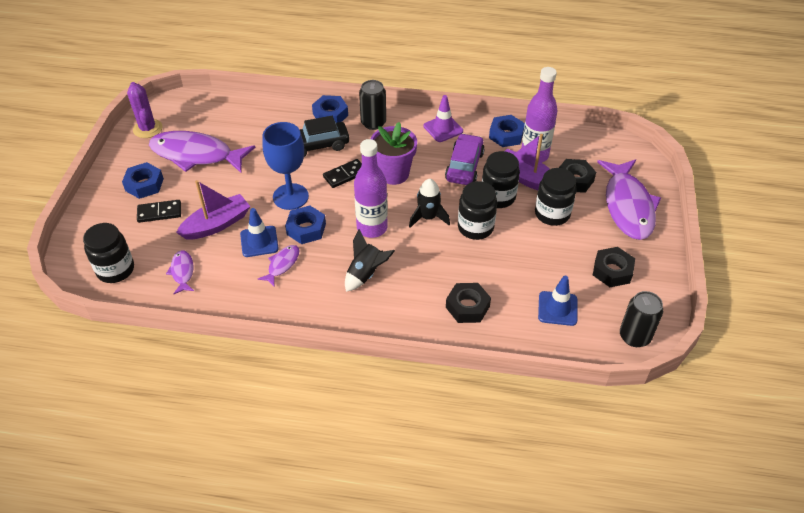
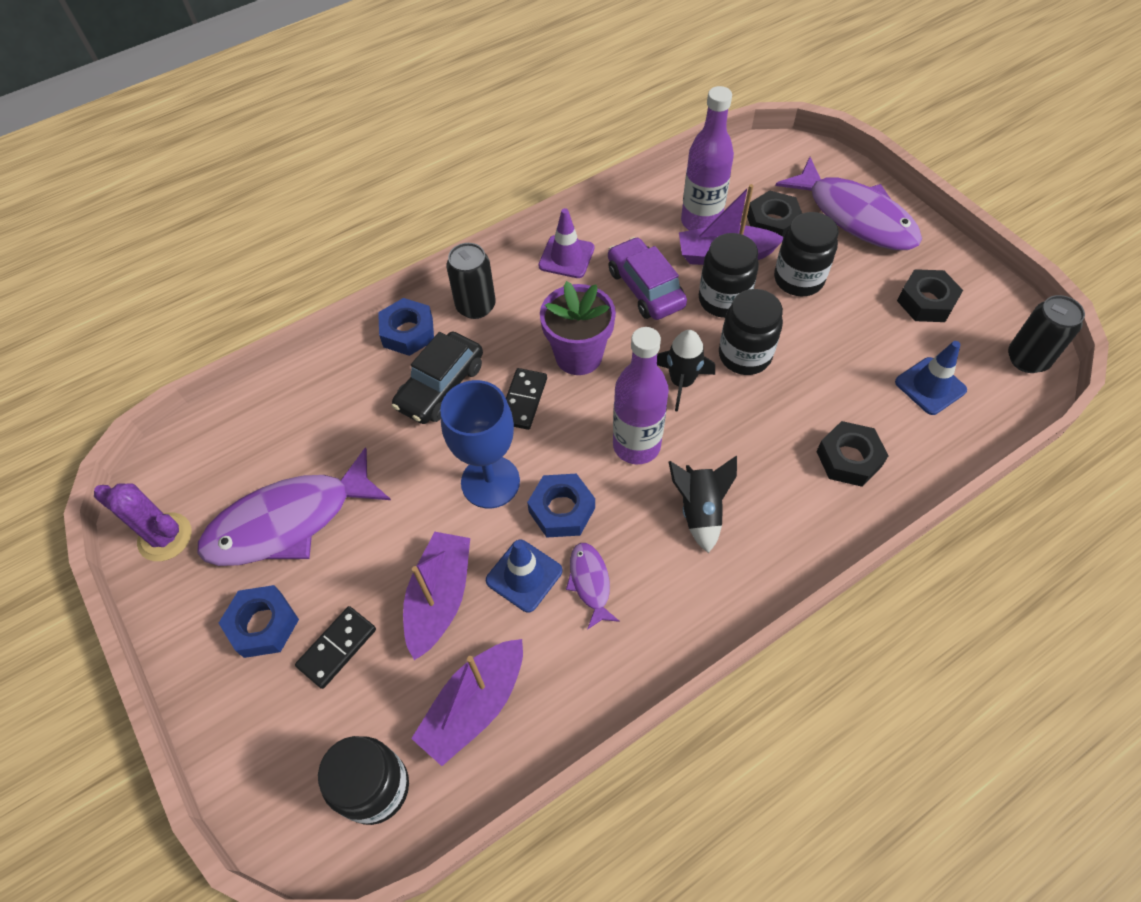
camera: 40 degrees left, 10 degrees up
(182, 272) = (475, 705): purple fish -> purple boat
(506, 135) = (644, 217): blue nut -> none

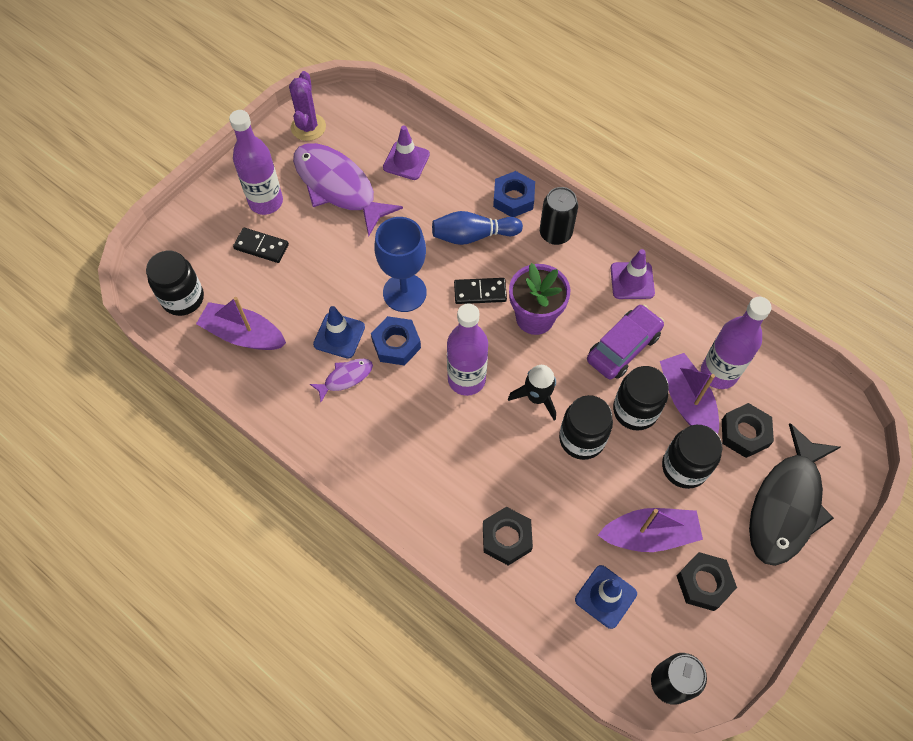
camera: 70 degrees right, 5 degrees up
(263, 625) = (266, 202): blue nut -> purple bottle
(291, 430) = (406, 161): none -> purple traffic cone
(439, 598) = (309, 291): purple boat -> purple boat (649, 534)
(441, 386) = (473, 236): black car -> blue bowling pin
(700, 510) = (424, 436): black rocket -> none
(855, 216) = (786, 505): purple fish -> black fish

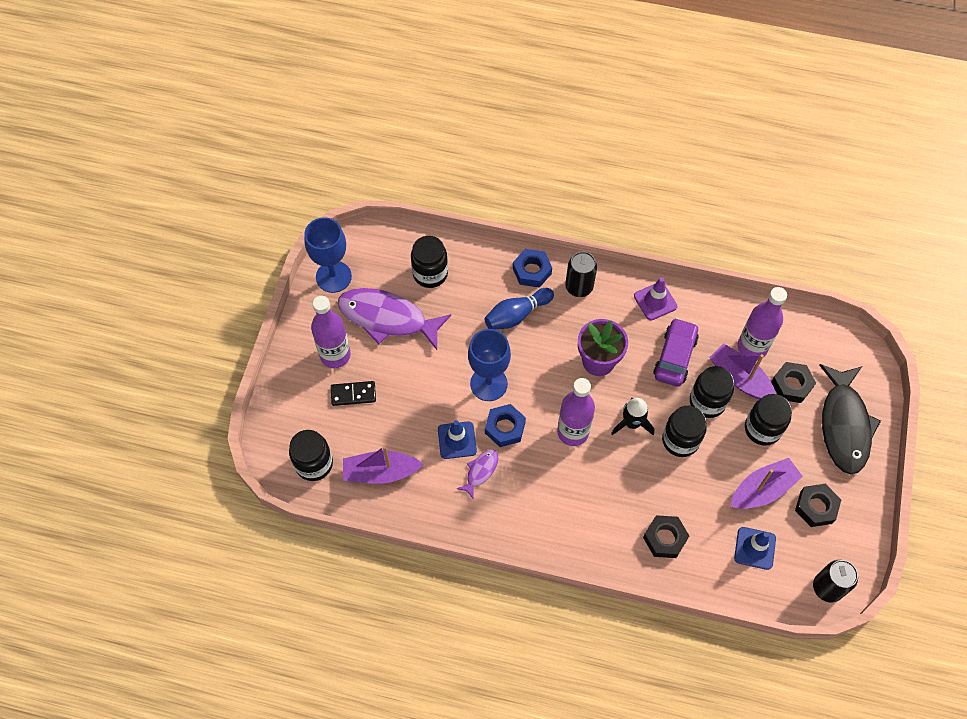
camera: 25 degrees left, 0 degrees up
(308, 127) = (333, 277): purple cactus -> blue goblet
(406, 161) = (430, 274): purple traffic cone -> black jar
(480, 292) = (546, 358): black domino -> none

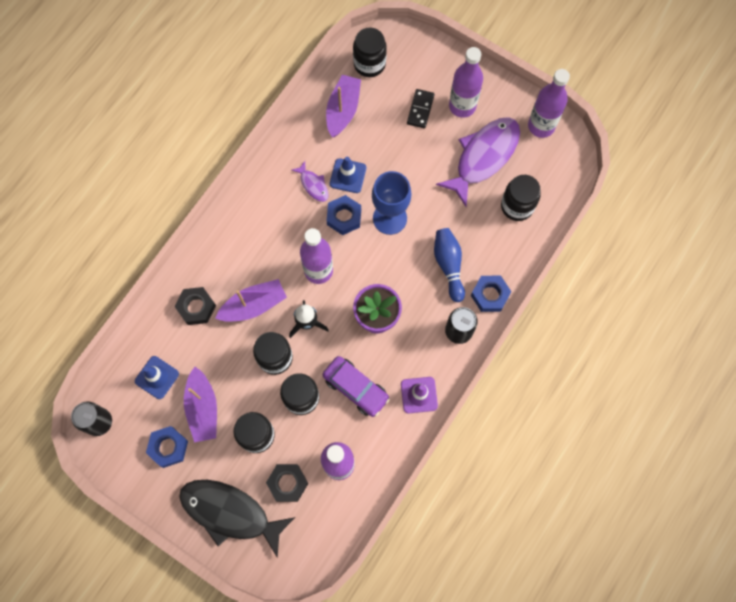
camera: 110 degrees right, 10 degrees up
(333, 277) = (541, 126): blue goblet -> purple bottle
(740, 378) = (312, 438): purple boat -> purple boat (253, 305)
(816, 507) = (168, 447): black nut -> blue nut

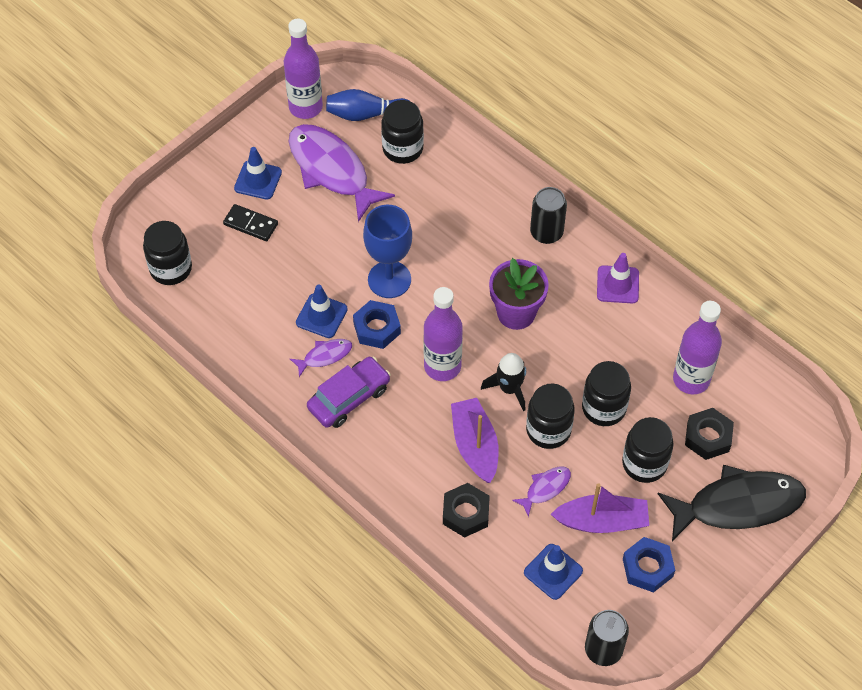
camera: 80 degrees left, 15 degrees down
(224, 362) = (545, 488): none -> purple fish
(230, 513) = (738, 505): black fish -> black fish turned 135 degrees counterclockwise
(343, 110) = (228, 308): purple boat -> none
(356, 388) = (600, 348): purple car -> purple car (349, 398)
(448, 265) = (463, 229): blue bowling pin -> blue bowling pin (366, 114)
(462, 106) = (258, 180): purple bottle -> blue traffic cone
(490, 295) = (508, 194): blue nut -> none

